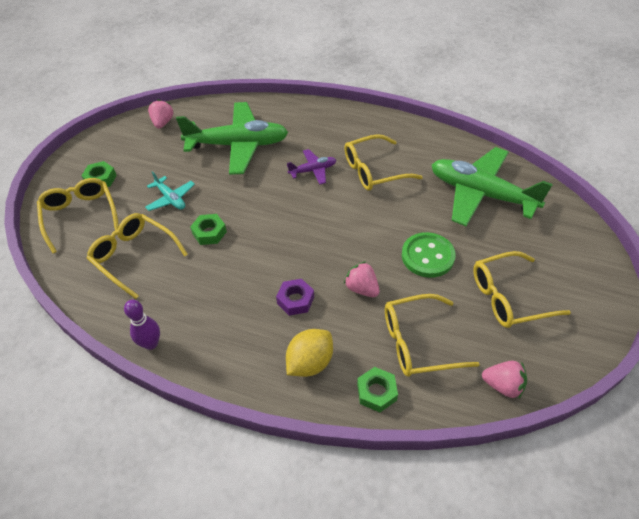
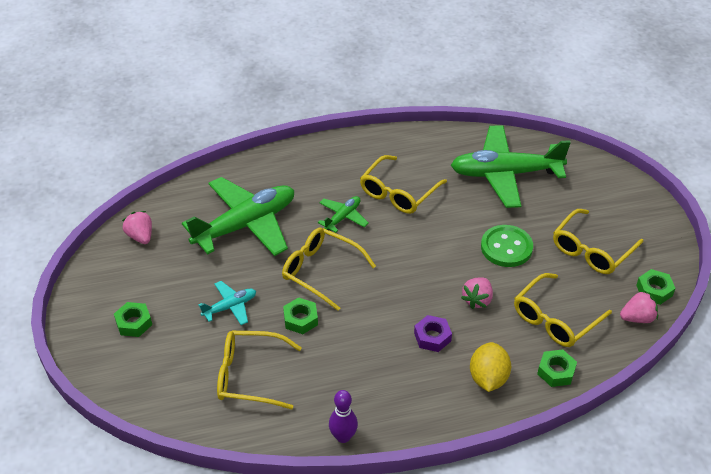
camera: 35 degrees left, 5 degrees down
(80, 216) = (152, 368): yellow glasses -> yellow glasses (321, 271)
(171, 199) = (230, 307): turquoise plane -> turquoise plane turned 45 degrees counterclockwise
(313, 170) = (343, 217): purple plane -> green plane
(362, 288) = (477, 300): pink strawberry -> pink strawberry turned 75 degrees counterclockwise
(543, 368) = (654, 290): none -> green nut

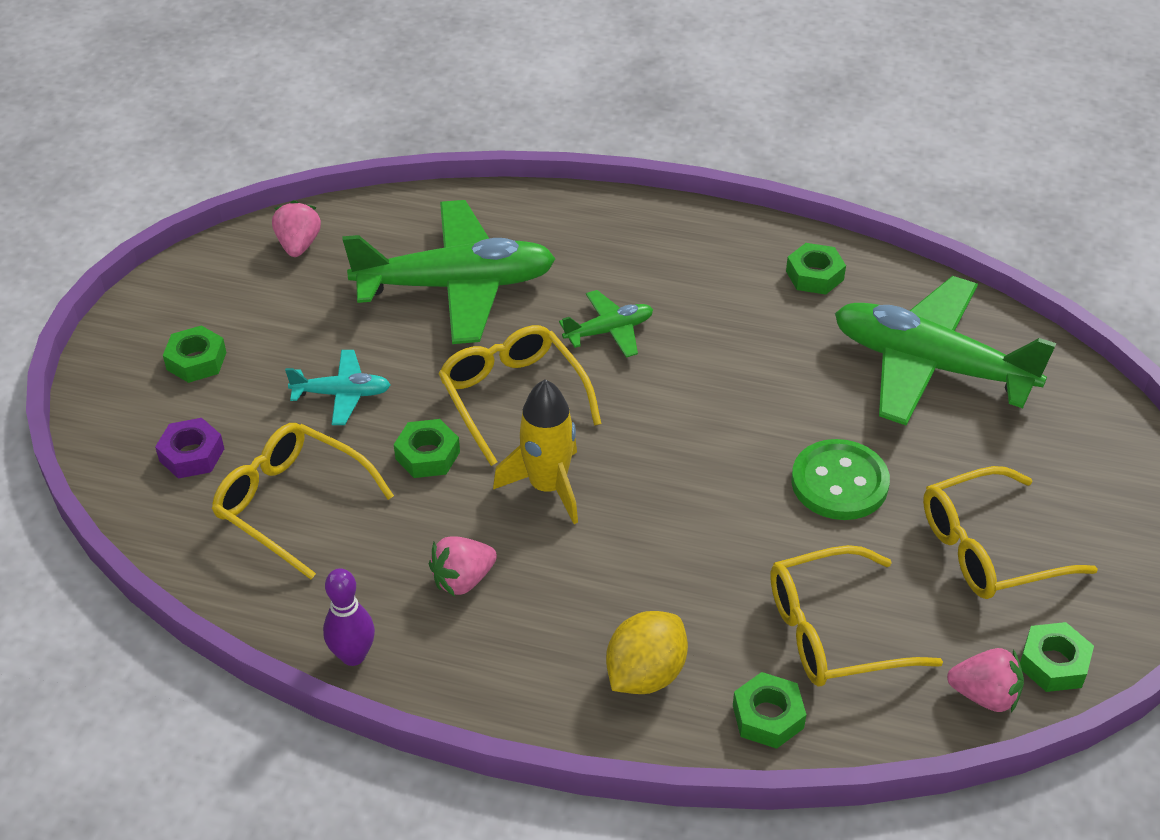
camera: 30 degrees right, 0 degrees up
(373, 309) = (548, 486): none -> yellow rocket
(398, 192) = (727, 327): yellow glasses -> none
(420, 150) = (814, 275): none -> green nut
(432, 337) = (606, 569): purple nut -> purple nut (192, 455)
(477, 300) = (724, 544): pink strawberry -> pink strawberry (463, 580)

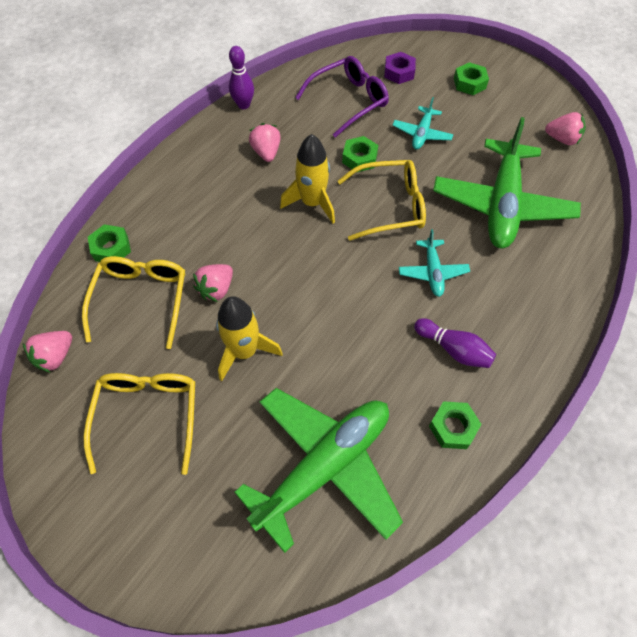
camera: 110 degrees right, 15 degrees up
(293, 504) = (348, 101): yellow glasses -> purple glasses
(609, 331) = (432, 272): green plane -> turquoise plane
(645, 674) = (167, 206): yellow lemon -> none
(714, 292) = (453, 349): none -> purple bowling pin
(764, 548) = (216, 289): none -> pink strawberry
(839, 482) = (244, 351): green button -> yellow rocket
(1053, 663) = (50, 407): green nut -> none

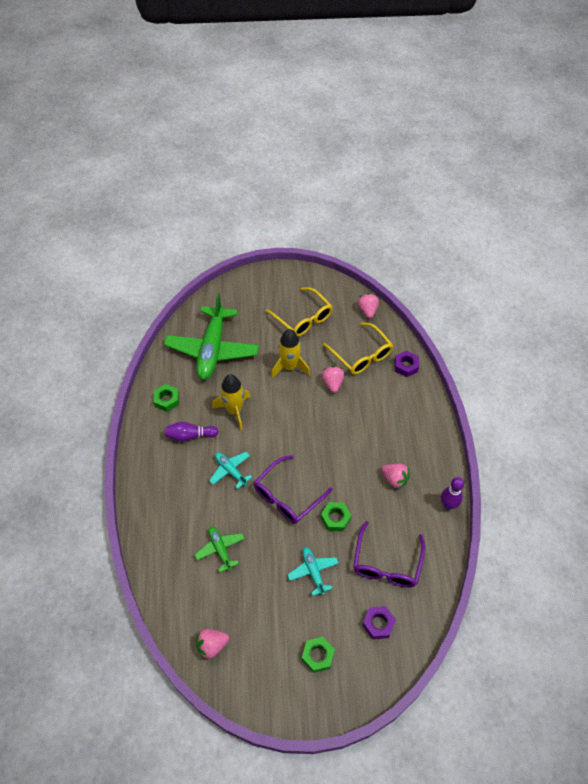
camera: 140 degrees right, 5 degrees down
(111, 248) = (406, 366): green nut -> purple nut
(312, 203) = (333, 465): yellow rocket -> yellow rocket (234, 411)
(389, 206) = (288, 496): yellow glasses -> purple glasses
(502, 204) = (220, 549): green plane -> green plane, size x0.46

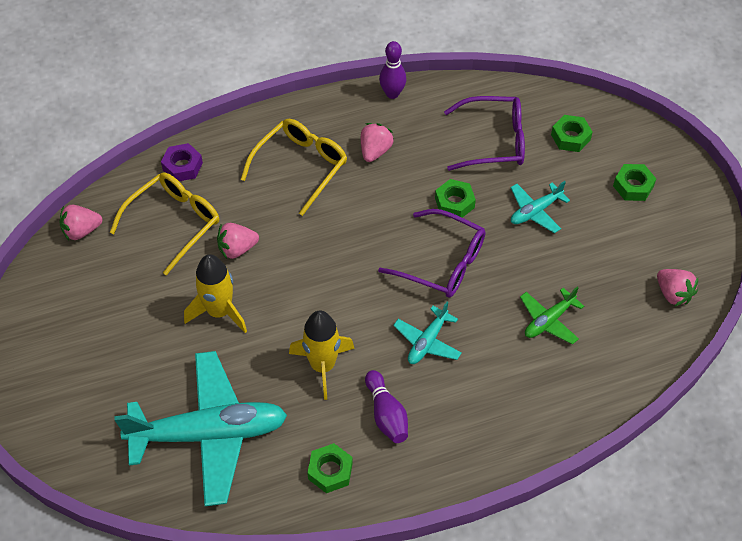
camera: 105 degrees left, 0 degrees up
(212, 349) = (209, 434): green plane -> turquoise plane
(303, 318) = (113, 316): yellow glasses -> yellow glasses (300, 167)
(378, 624) = (570, 137): purple nut -> green nut

